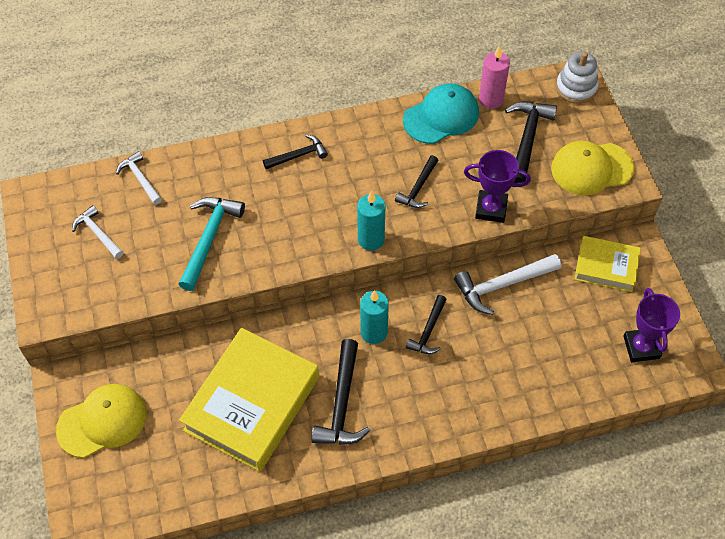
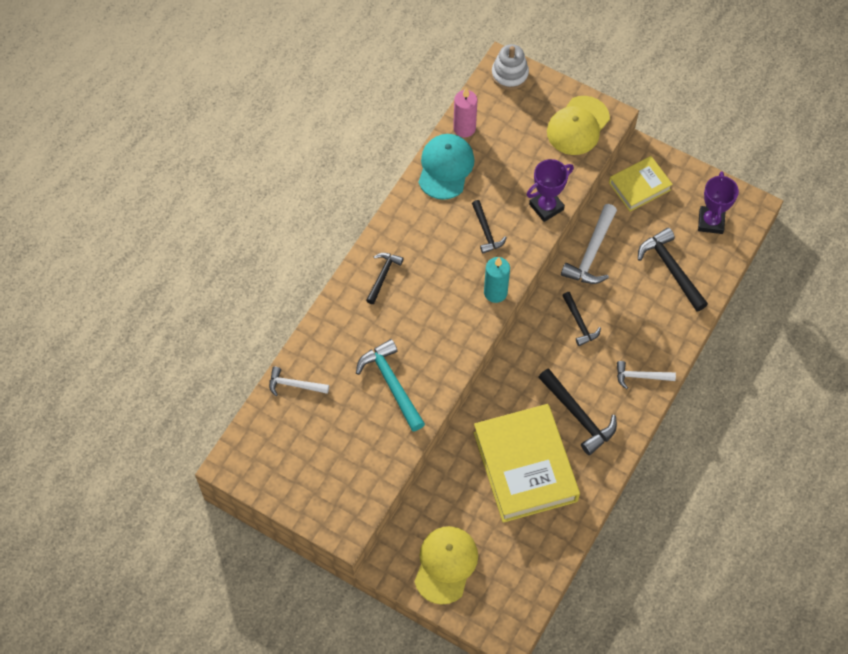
camera: 45 degrees left, 5 degrees up
(98, 233) = (312, 447): white hammer -> white hammer (640, 376)
(374, 332) = (548, 354): turquoise candle -> none
(527, 140) = (518, 139): black hammer -> black hammer (671, 269)
(641, 347) = (711, 222): purple trophy -> purple trophy turned 60 degrees clockwise

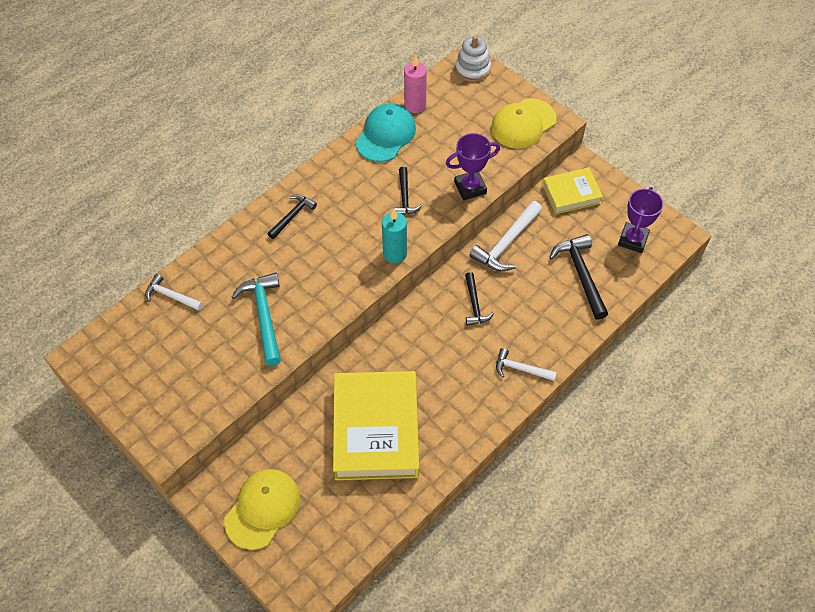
camera: 15 degrees right, 5 degrees down
(578, 416) = (446, 392): black hammer -> none

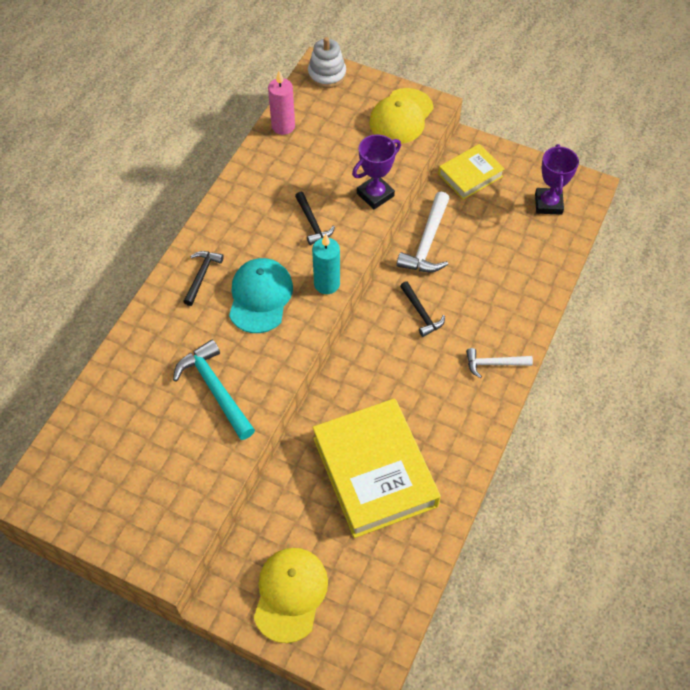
camera: 20 degrees left, 0 degrees up
(171, 296) = (103, 399): white hammer -> none
(385, 135) = (265, 164): turquoise cap -> turquoise cap (260, 297)
(581, 274) = (513, 252): black hammer -> none

